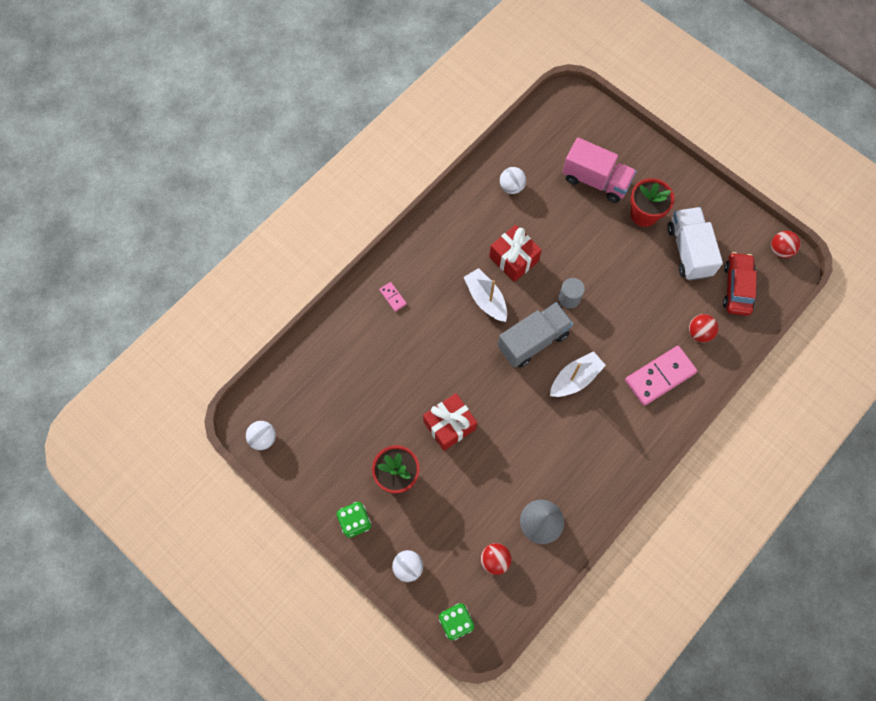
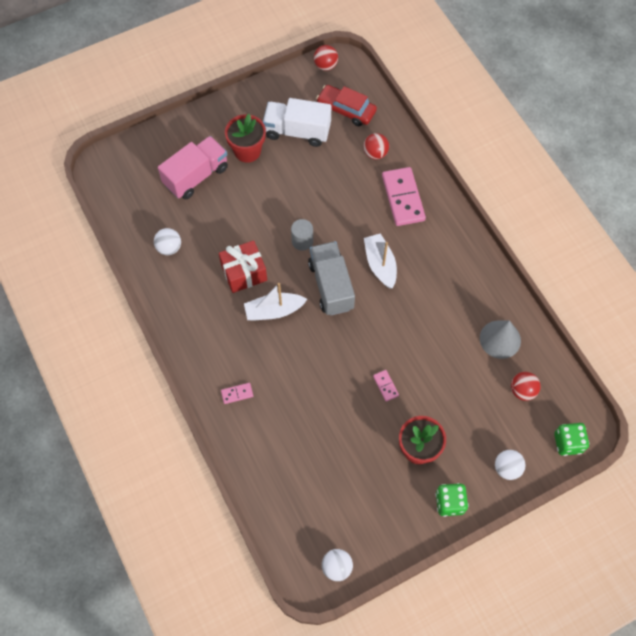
camera: 70 degrees left, 5 degrees down
(449, 425) = (385, 386): red gift -> pink domino

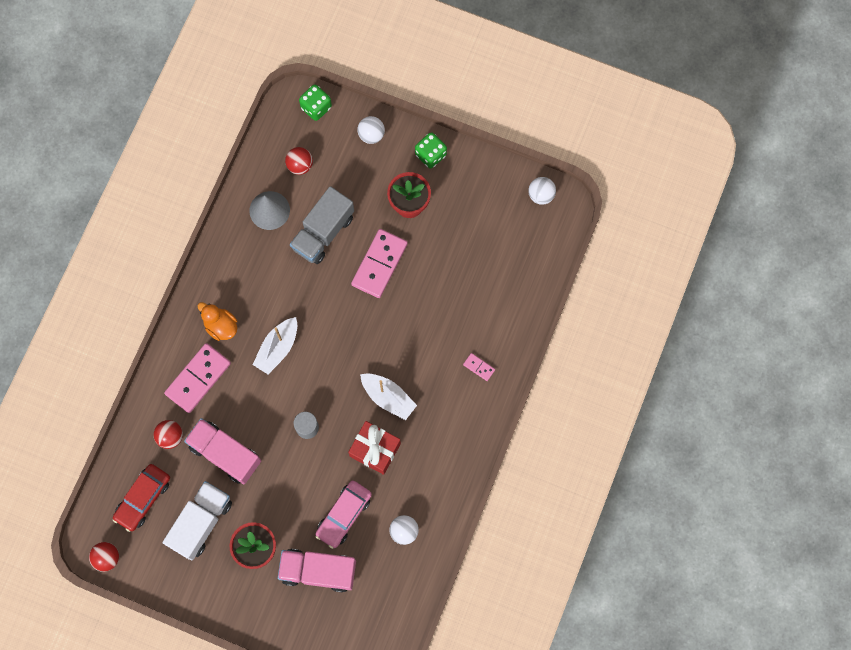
camera: 130 degrees left, 10 degrees up
(217, 219) = (344, 515): none -> pink car
(297, 131) = (201, 522): white truck -> white truck turned 120 degrees counterclockwise
(331, 177) = (225, 454): none -> pink truck
(331, 286) = (329, 371): grey truck -> grey truck (323, 232)
(346, 110) = (143, 498): red car -> red car turned 45 degrees clockwise
(385, 386) = (379, 264): pink domino -> pink domino, size x2.22
(431, 239) = (221, 326): none -> orange duck

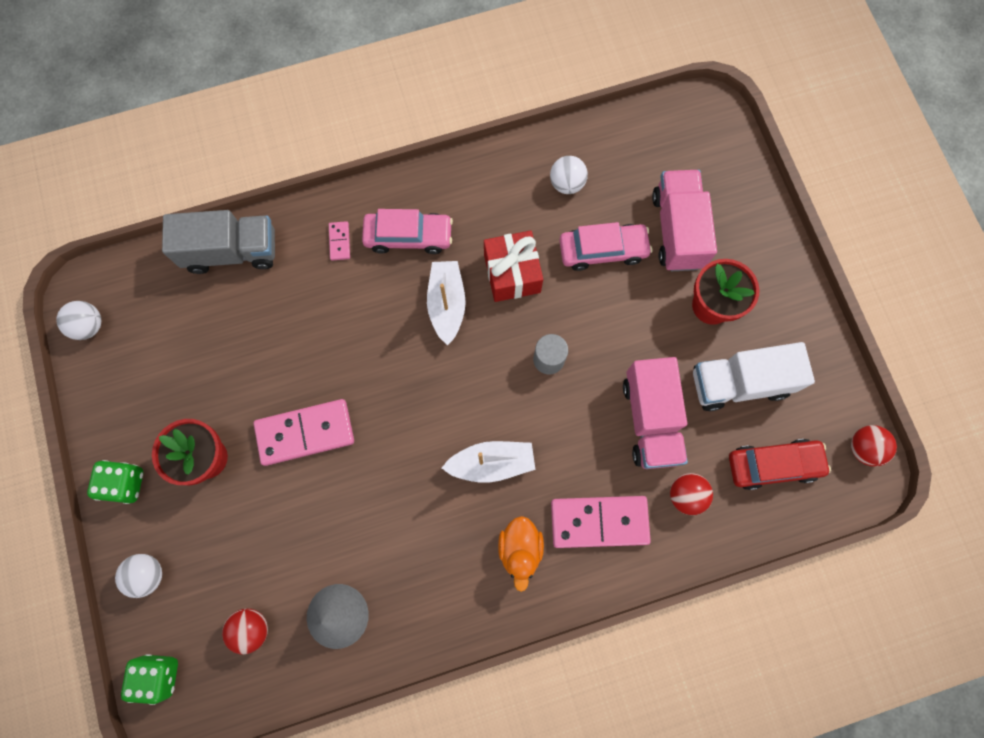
camera: 130 degrees left, 0 degrees up
(318, 571) = (677, 230): pink truck -> pink truck turned 150 degrees counterclockwise
(323, 232) = (316, 527): grey truck -> grey truck (232, 251)
(449, 409) = (408, 236): none -> pink car

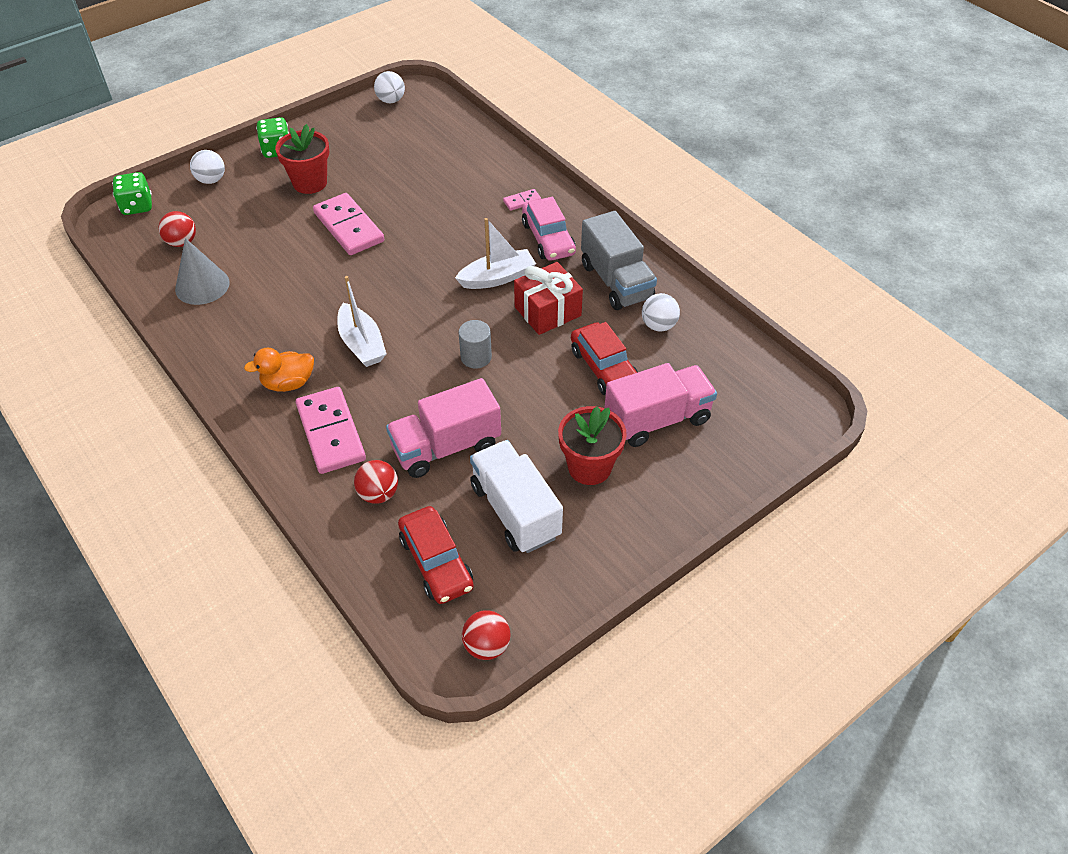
camera: 70 degrees right, 25 degrees down
(232, 251) = (483, 148): grey truck -> grey truck (616, 281)
(603, 250) = (604, 368): pink car -> red car

